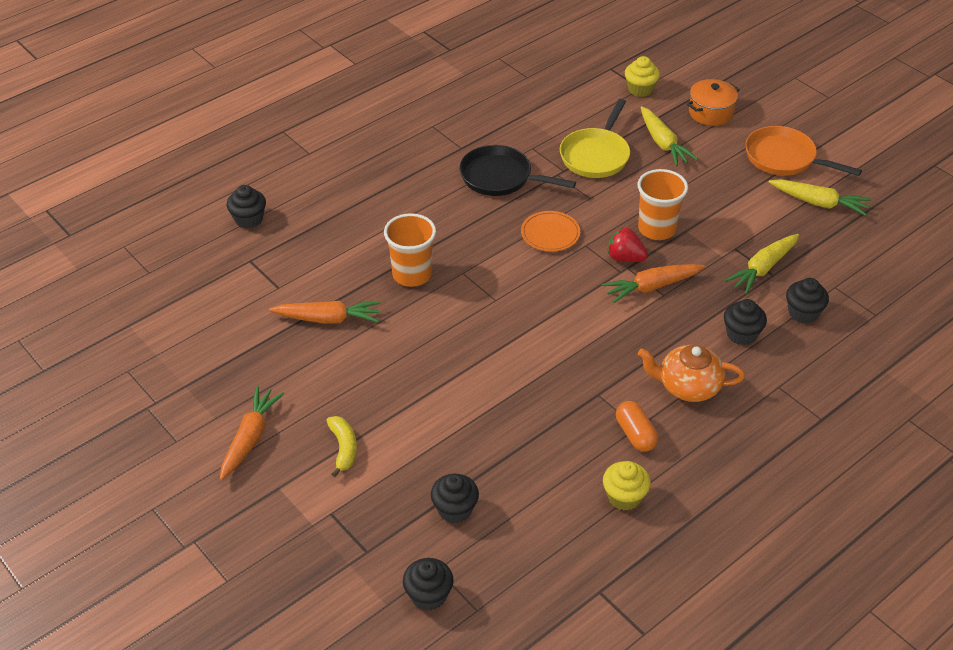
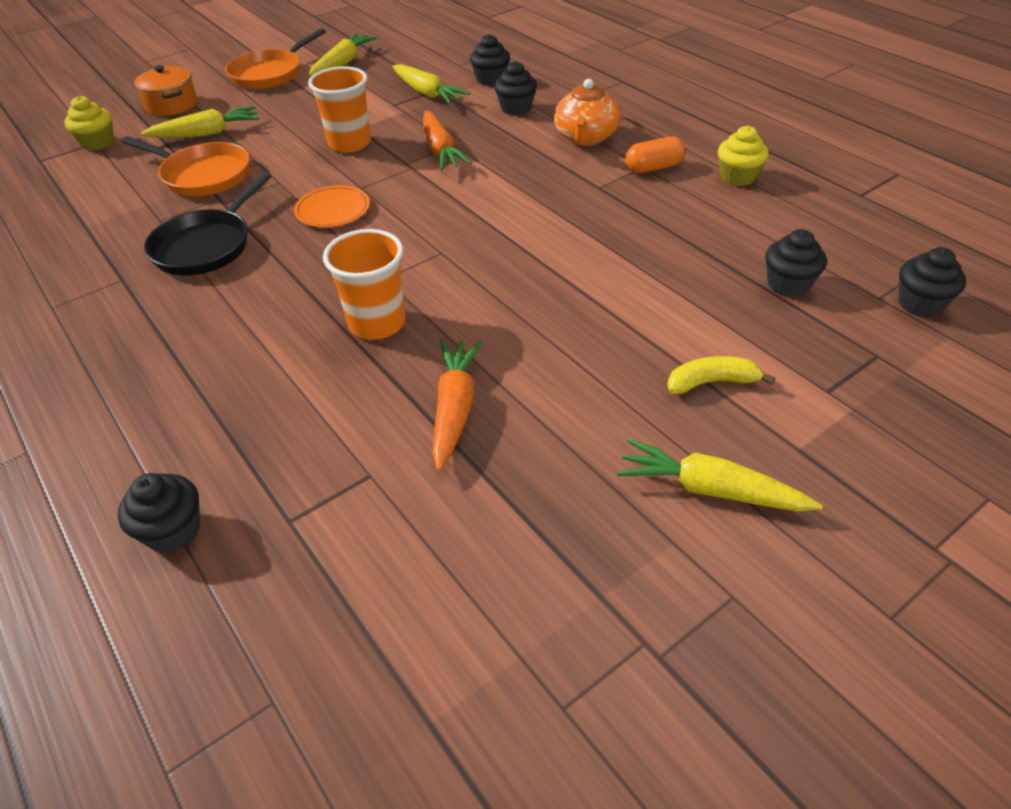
camera: 85 degrees left, 0 degrees up
(250, 438) = (711, 490): orange carrot -> yellow carrot
(596, 155) = (202, 175): yellow pan -> orange pan
(625, 258) = (390, 163): red strawberry -> none

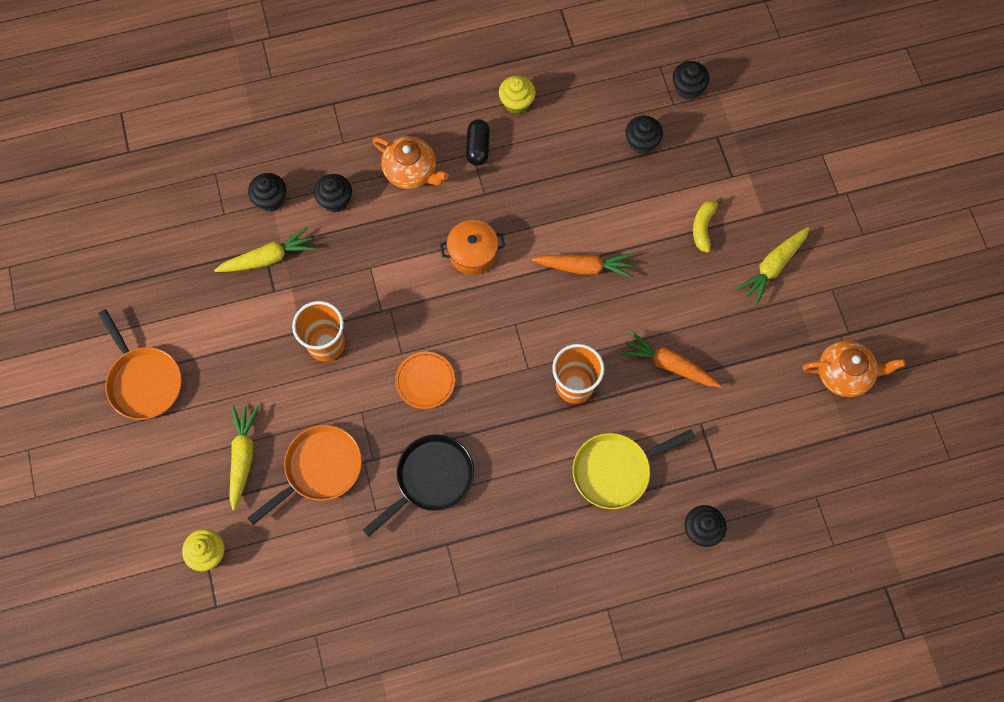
camera: 70 degrees left, 25 degrees up
(172, 105) = (163, 480): orange pot -> orange pot (472, 253)
(207, 246) = (431, 479): black pan -> black pan turned 90 degrees counterclockwise
(257, 399) = (616, 470): none -> yellow pan
(343, 63) = (160, 311): yellow carrot -> none
(440, 150) = (374, 279): orange carrot -> orange carrot (583, 267)
(563, 675) = (844, 374): none -> orange teapot
(653, 168) = (478, 147): orange capsule -> black capsule

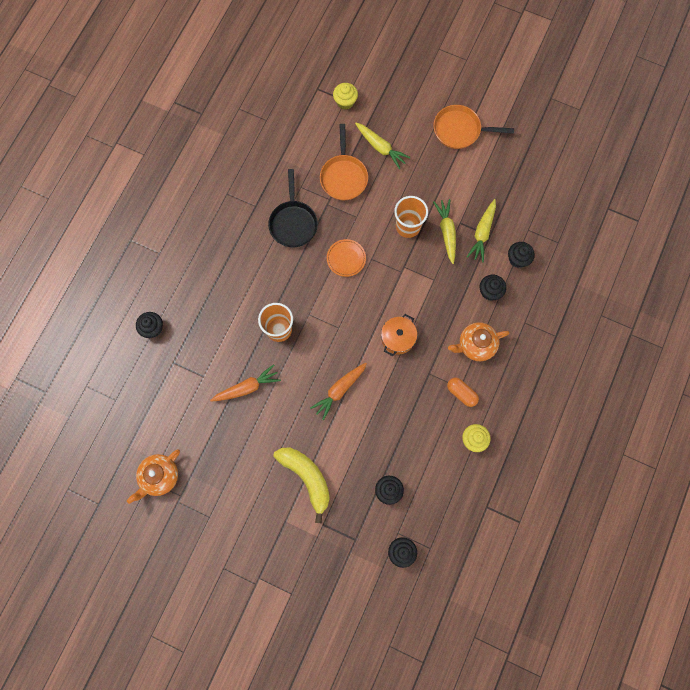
camera: 130 degrees right, 5 degrees up
(478, 147) = (461, 393): black capsule -> orange capsule
(616, 470) = (218, 313): yellow pan -> none
(703, 227) = (307, 478): yellow banana -> yellow banana, size x1.84
(773, 266) = (250, 496): yellow carrot -> yellow carrot (446, 232)

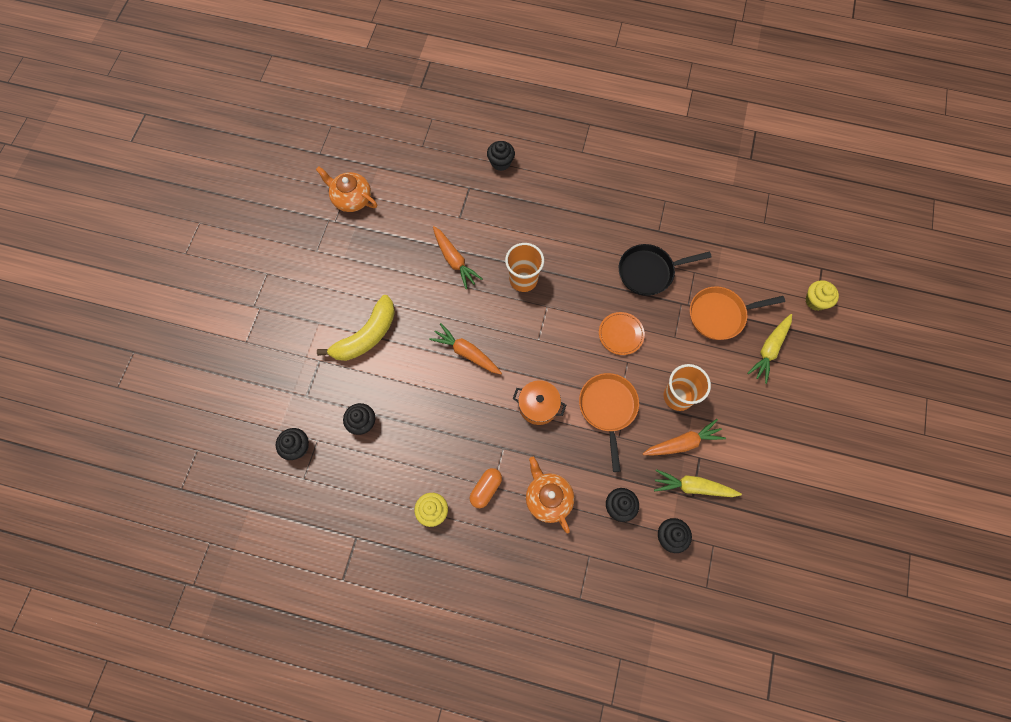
camera: 80 degrees right, 5 degrees down
(446, 232) = (682, 443): yellow carrot -> orange carrot
(460, 130) = (823, 440): orange pan -> orange pan (608, 409)

